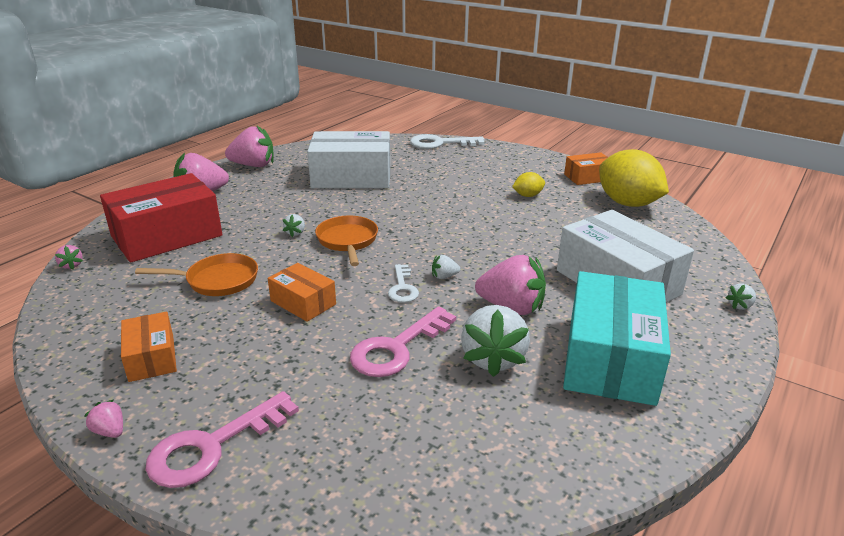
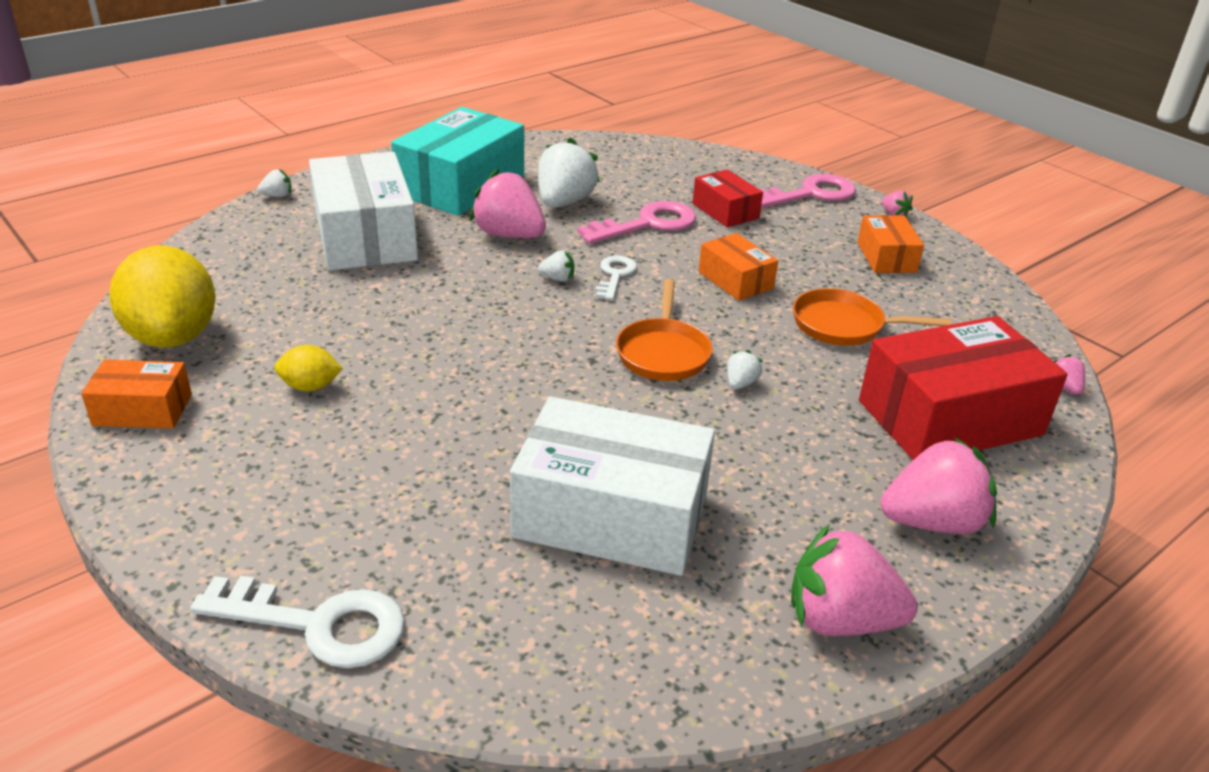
camera: 165 degrees left, 5 degrees up
(320, 387) = (725, 211): none -> red box

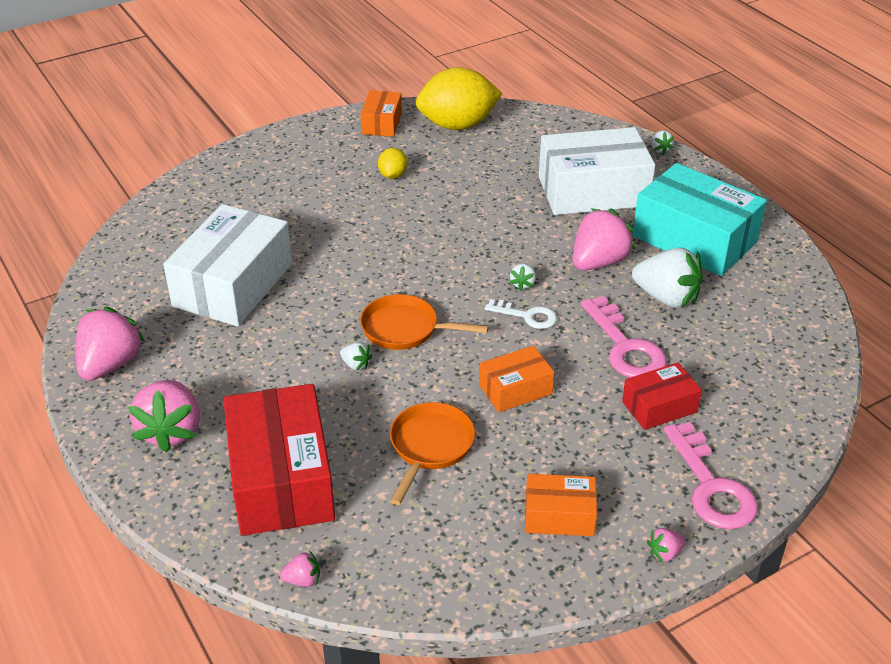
camera: 100 degrees right, 5 degrees up
(318, 624) = (192, 186): white key -> none

